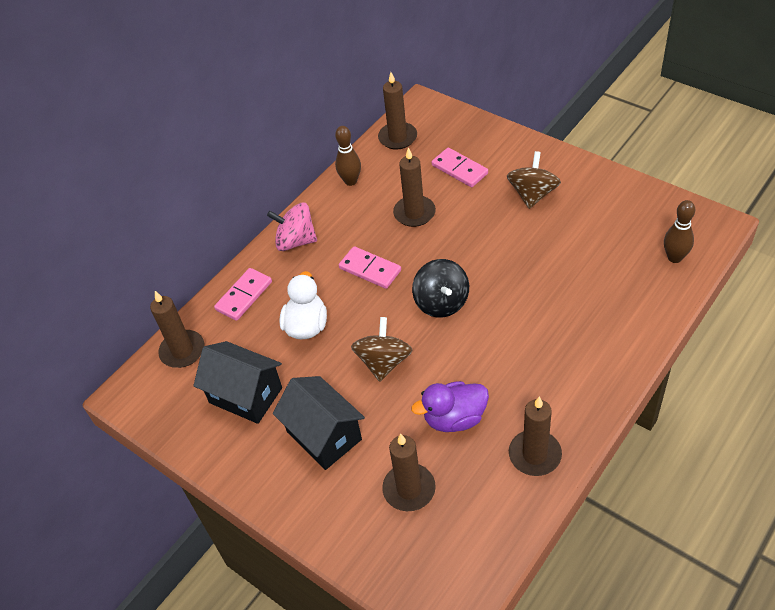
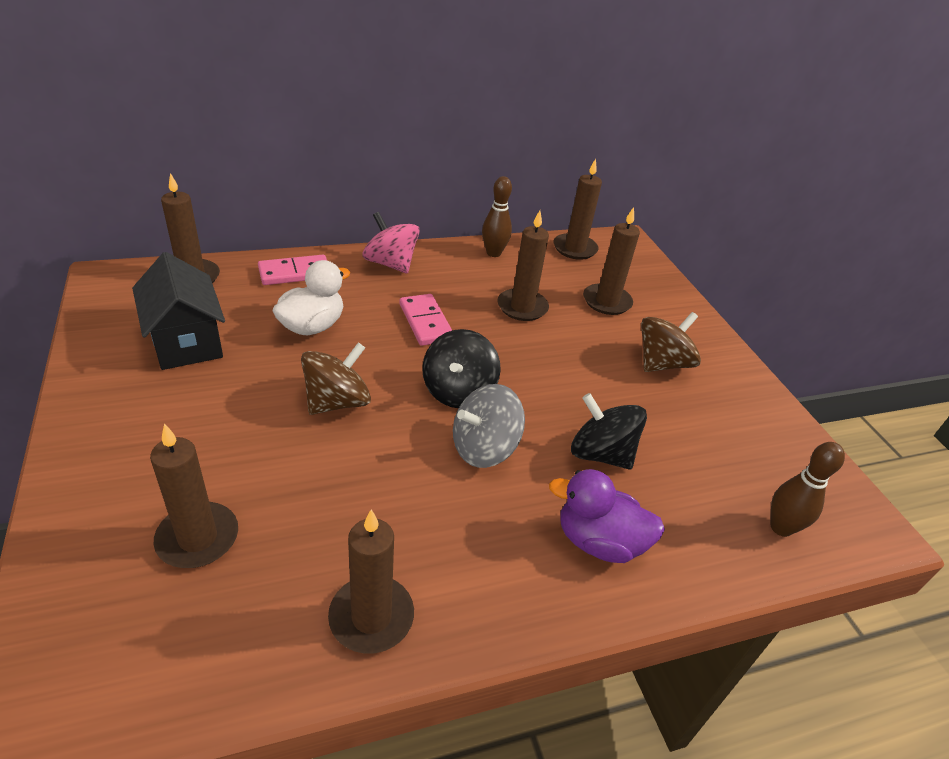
camera: 25 degrees right, 10 degrees down
(324, 435) = (197, 422): black house -> none
(454, 418) = (335, 505): purple duck -> purple duck (599, 541)
(459, 169) = (607, 302): pink domino -> brown candle
(492, 326) = (484, 448): none -> grey spinning top
(554, 282) = (601, 454): none -> black spinning top

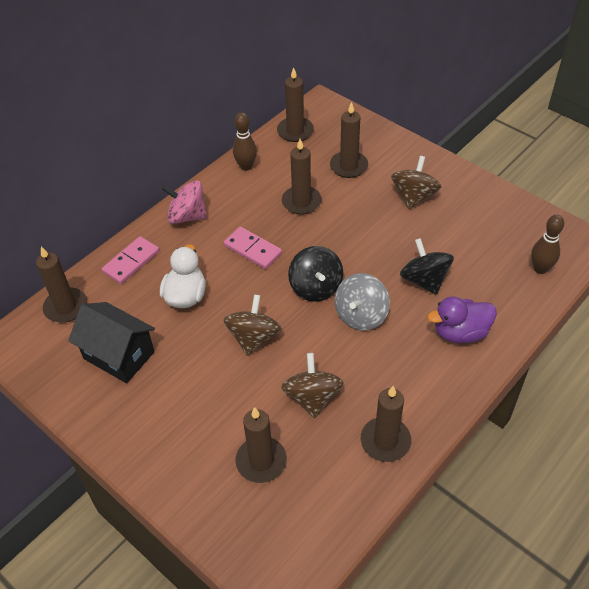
camera: 25 degrees left, 10 degrees up
(335, 503) = (312, 397): none -> brown spinning top
(601, 454) = (424, 280): black spinning top -> black spinning top turned 60 degrees clockwise

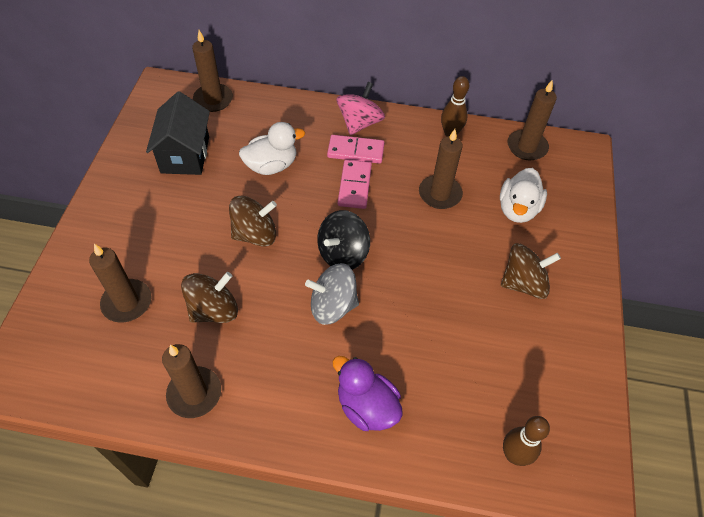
camera: 55 degrees right, 5 degrees up
(131, 262) = (284, 114): pink domino -> pink domino (355, 151)
(187, 216) = (359, 123): pink spinning top -> pink spinning top turned 45 degrees clockwise
(348, 166) = (517, 209): brown candle -> white duck
(424, 280) = (415, 342): black spinning top -> none

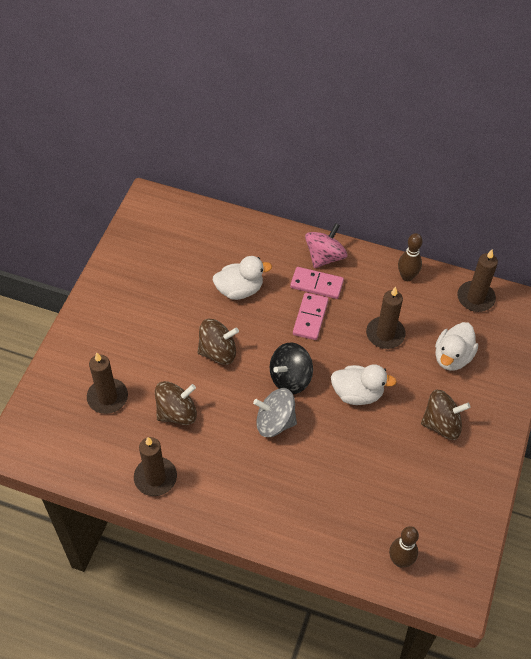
camera: 10 degrees right, 0 degrees up
(185, 154) = (165, 270): black house -> none
(213, 99) = (195, 218): brown candle -> none
(366, 406) = (289, 507): purple duck -> none
(422, 261) = (357, 394): none -> white duck

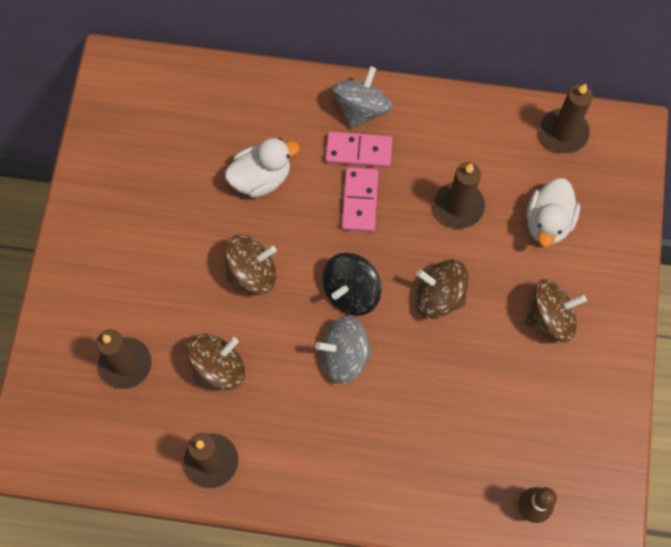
camera: 10 degrees left, 15 degrees up
(325, 257) = (361, 109): pink spinning top -> grey spinning top
(357, 394) = (439, 296): white duck -> brown spinning top
(407, 276) = (472, 118): brown bowling pin -> none

